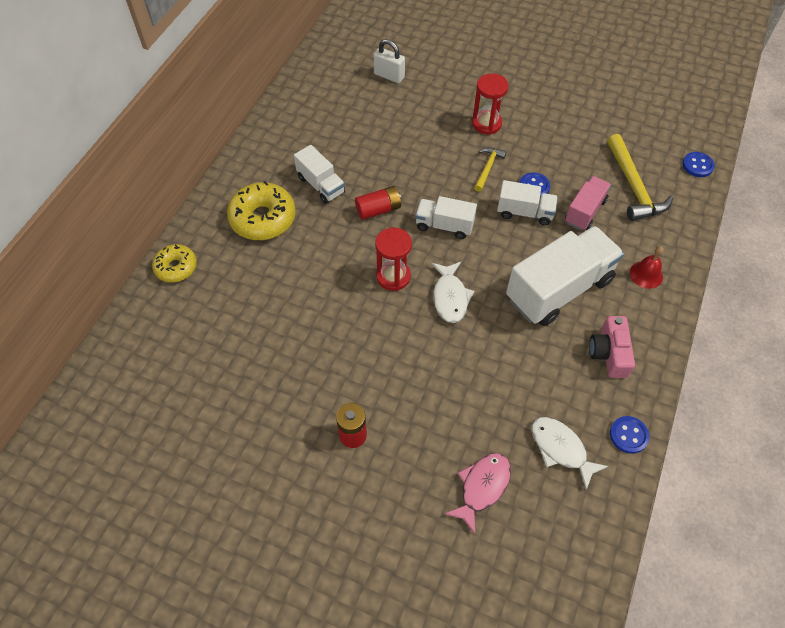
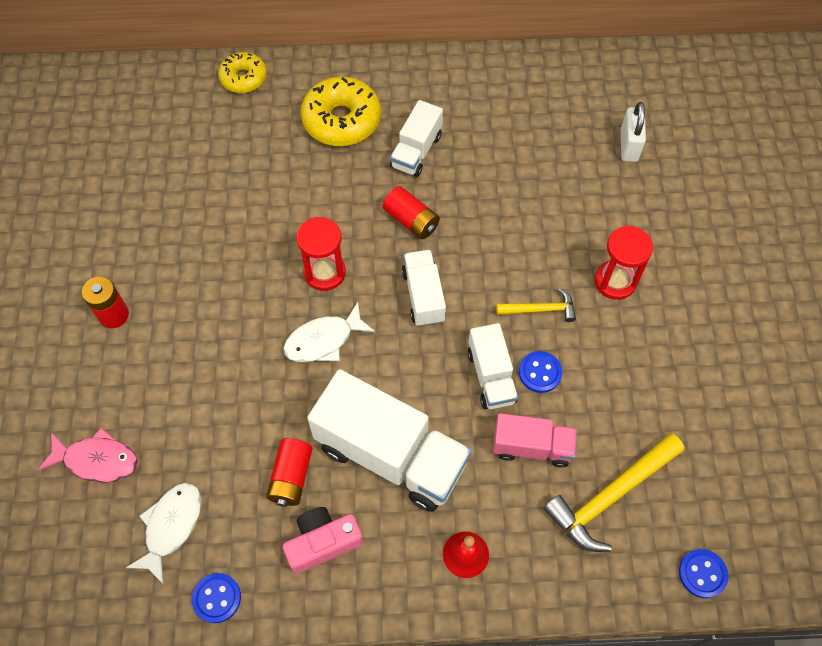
camera: 65 degrees right, 5 degrees up
(552, 355) = (291, 477): none -> red battery

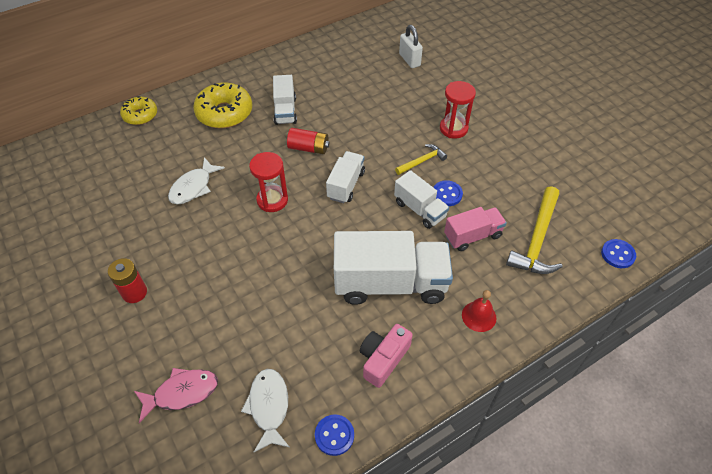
camera: 30 degrees left, 10 degrees down
(291, 477) = (333, 330): red battery -> none
(323, 340) = (298, 239): white fish -> white fish (193, 187)
(423, 296) = (346, 185): white truck -> white truck turned 60 degrees clockwise

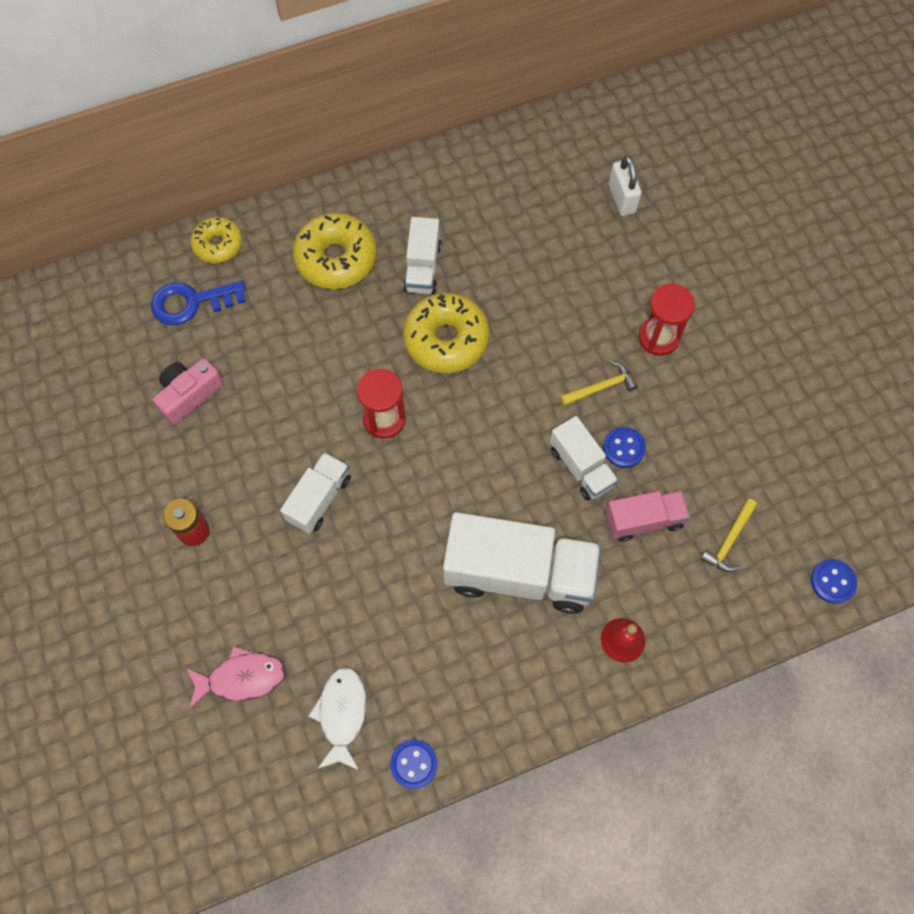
camera: 10 degrees right, 15 degrees up
(123, 150) = (191, 302): none -> blue key
(193, 187) = (281, 380): white fish -> none
(308, 148) = (446, 340): red battery -> yellow donut
(346, 185) = (488, 410): white truck -> white truck (319, 499)
(383, 359) = (489, 677): pink camera -> pink camera (189, 394)
(537, 240) = (729, 540): yellow hammer -> yellow hammer, size x0.56

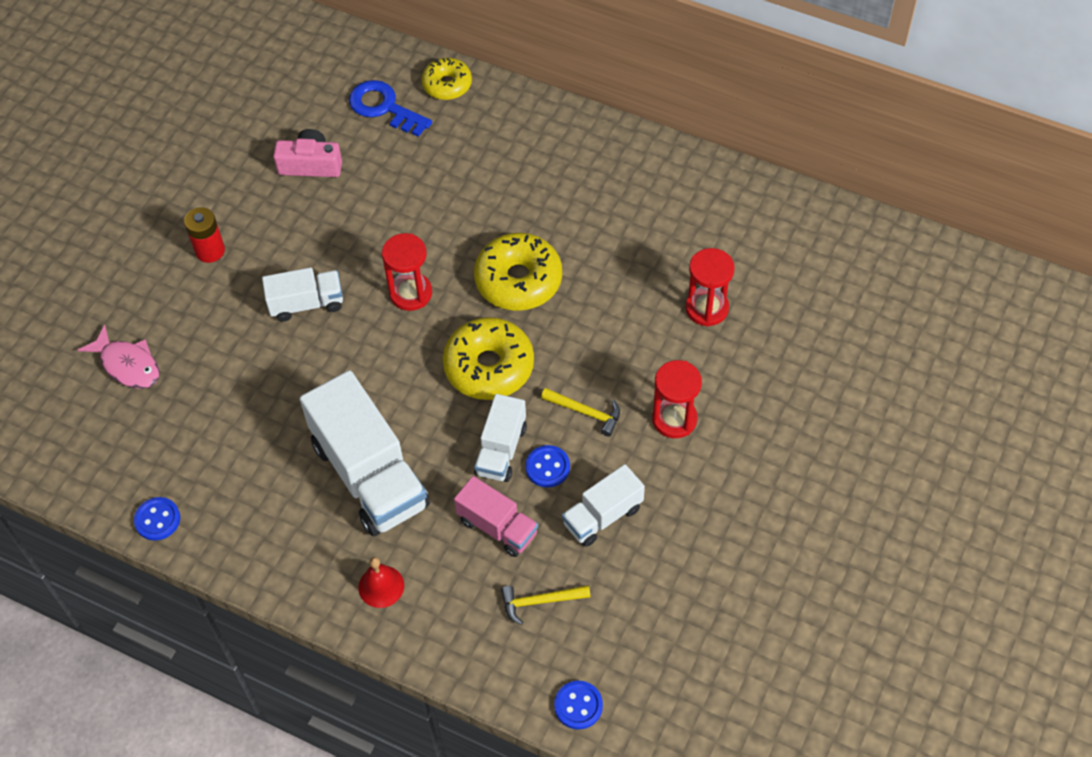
camera: 50 degrees right, 10 degrees down
(336, 259) = (513, 161): yellow donut -> yellow donut (489, 366)
(342, 714) = (155, 446): white fish -> none
(422, 268) = (564, 218): white truck -> white truck (602, 516)
(588, 245) = (707, 308): none -> red hourglass
(621, 199) = (777, 299): white padlock -> none

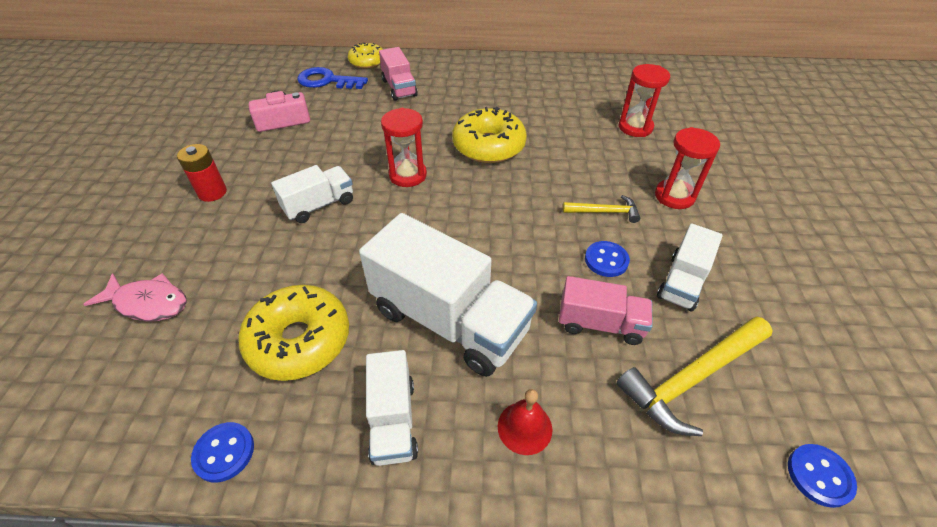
camera: 25 degrees left, 10 degrees down
(464, 148) = (399, 88): none -> pink truck
(489, 366) = (504, 204): yellow donut -> yellow donut (299, 340)
(501, 450) = (557, 260): white truck -> white truck (393, 420)
(540, 601) = (691, 378): yellow hammer -> yellow hammer, size x1.80

